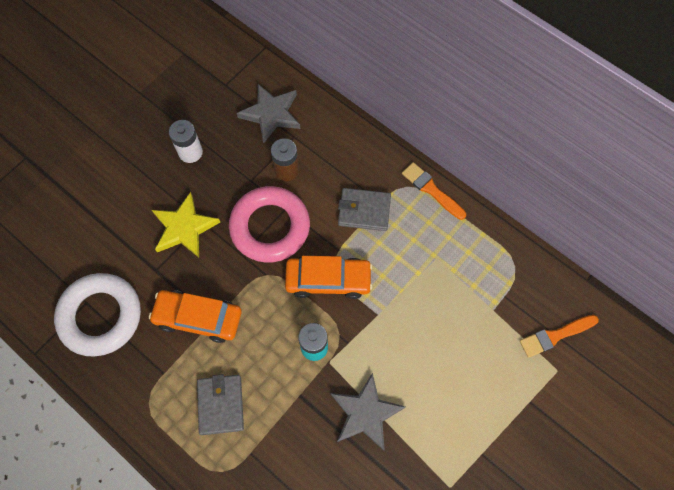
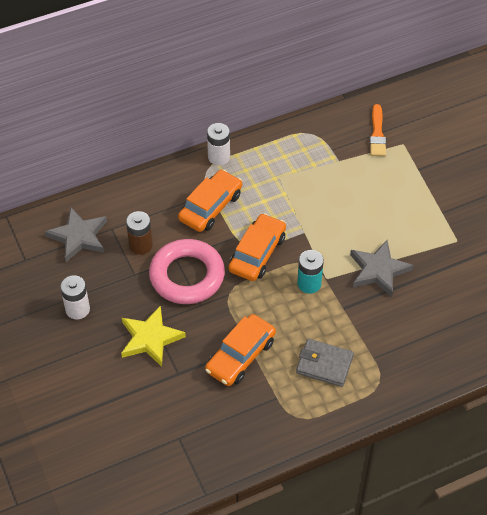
camera: 65 degrees left, 15 degrees down
(101, 316) = (198, 429): white ring -> none
(364, 211) = (211, 207): grey wallet -> orange car
(431, 190) = (219, 157): orange brush -> white battery

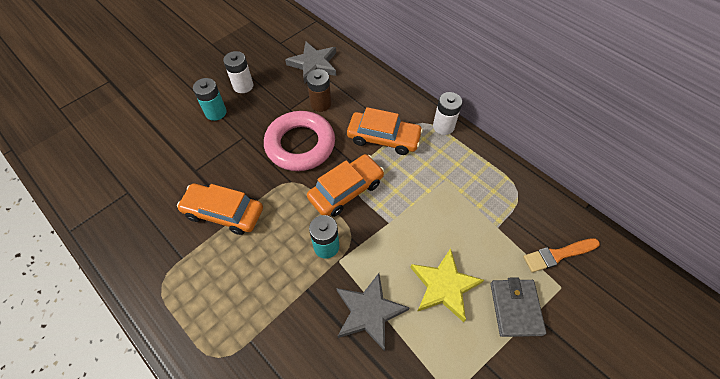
camera: 70 degrees right, 5 degrees up
(105, 342) = (216, 112): none -> turquoise battery
(150, 338) = (226, 140): yellow star -> yellow star (444, 286)
(257, 253) = (346, 190): orange car -> orange car turned 45 degrees counterclockwise
(324, 364) = (229, 291): grey wallet -> grey wallet (515, 308)

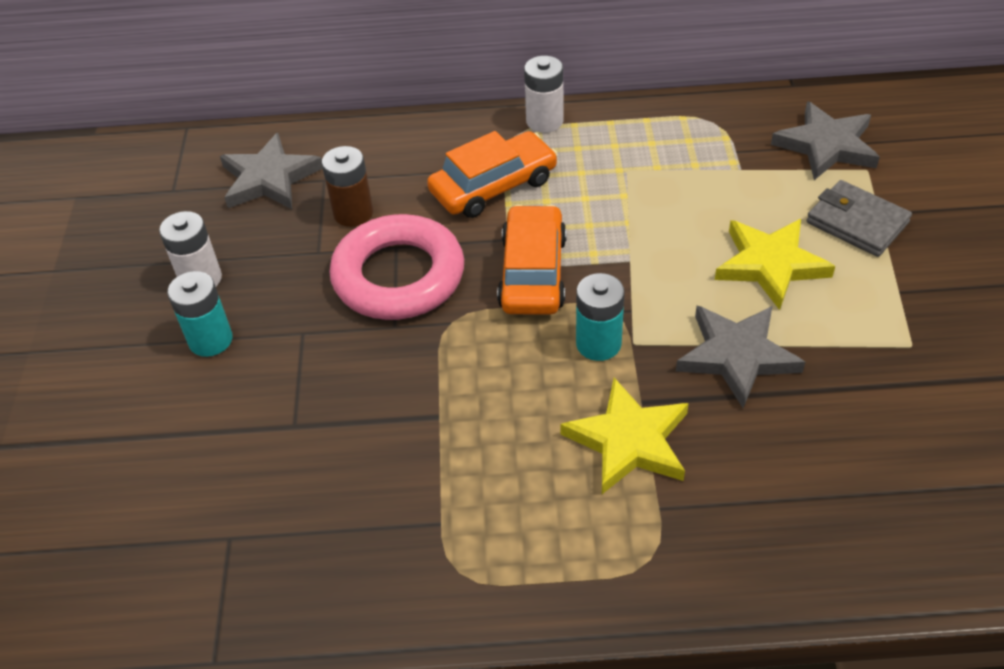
camera: 45 degrees left, 10 degrees down
(224, 212) = (416, 428): orange car -> none
(279, 300) = (628, 441): none -> yellow star
(558, 255) = (826, 145): orange brush -> grey star

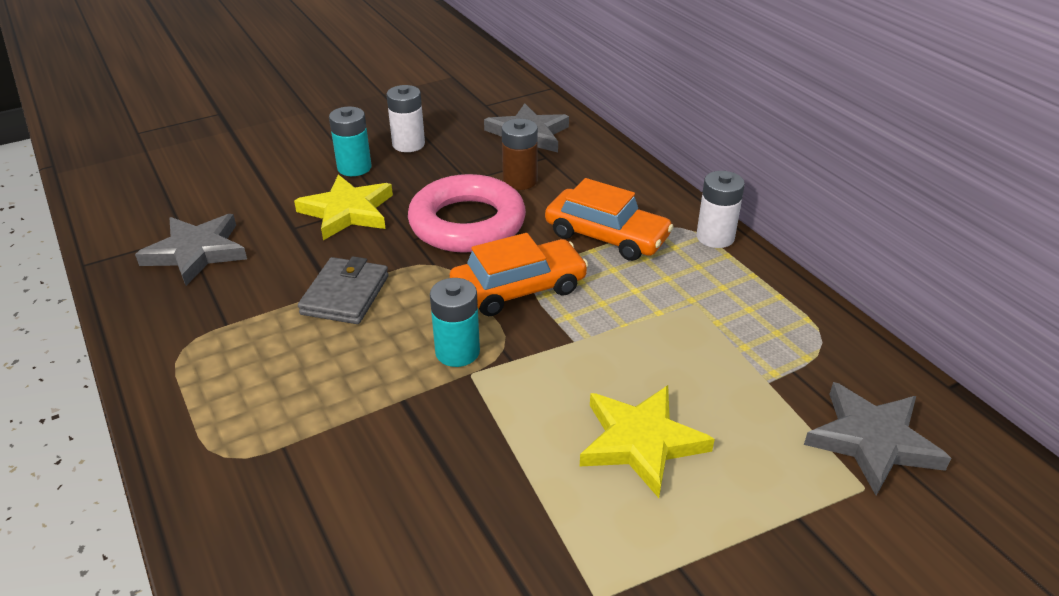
camera: 60 degrees right, 10 degrees down
(628, 441) = (352, 404): yellow star -> yellow star (347, 211)
(736, 356) = (495, 449): grey star -> grey star (196, 252)
(857, 222) = (765, 500): grey wallet -> grey wallet (345, 295)

